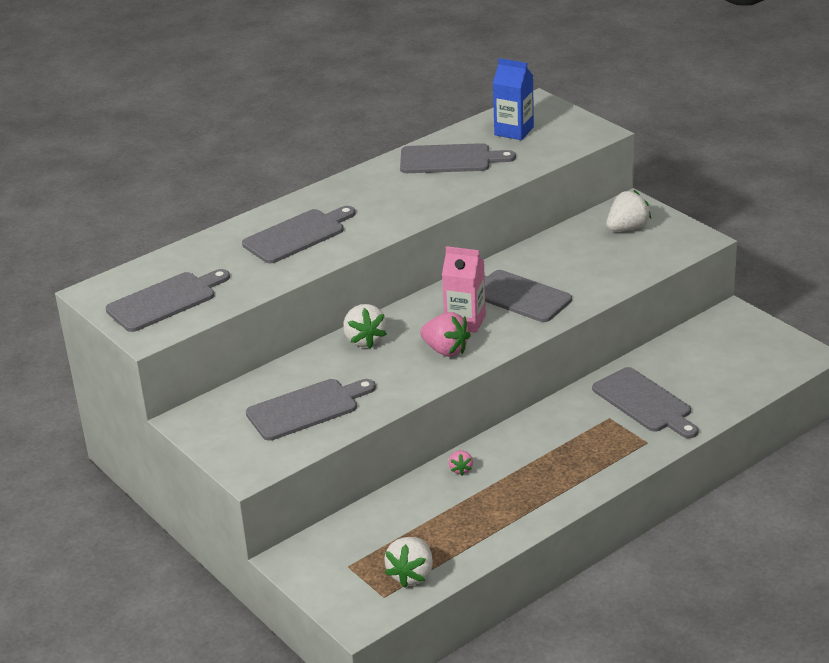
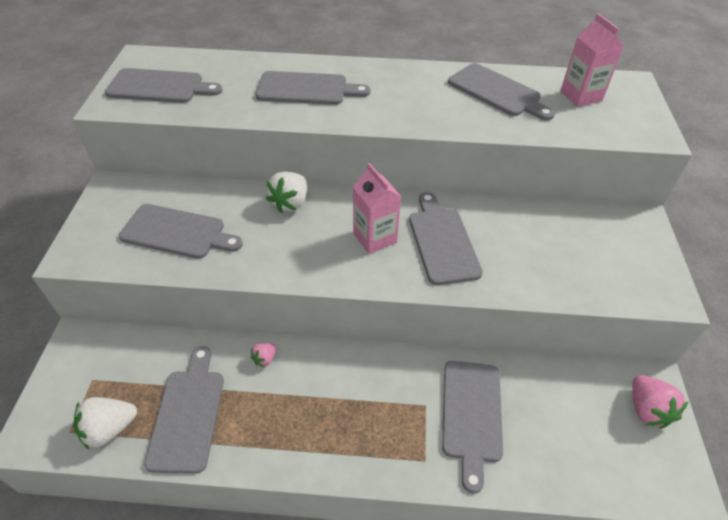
camera: 40 degrees right, 15 degrees up
(445, 350) = (327, 253): pink strawberry -> pink strawberry (647, 409)
(455, 530) = (188, 414): none -> grey cutting board
(514, 131) = (581, 96): blue carton -> pink carton
(627, 228) = (612, 240): white strawberry -> none

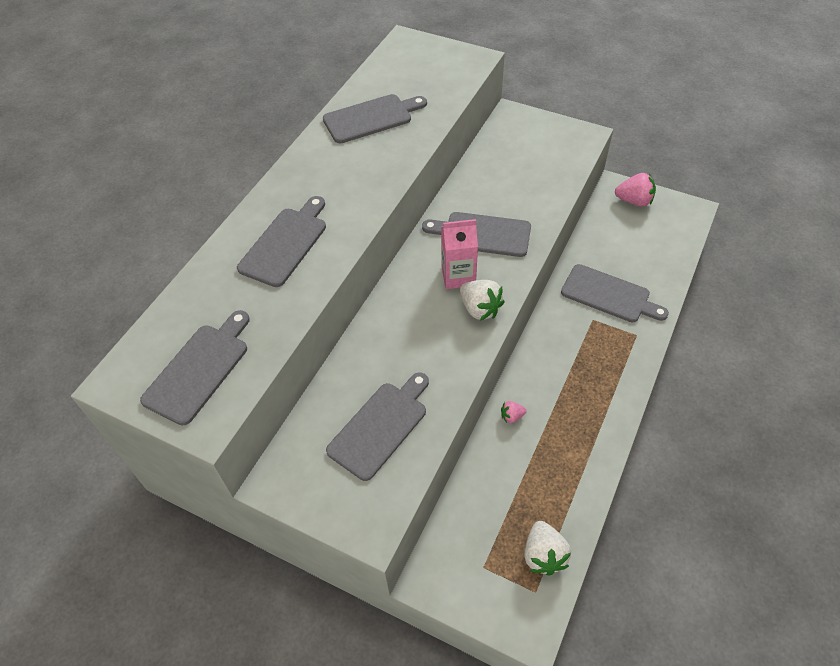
camera: 65 degrees left, 5 degrees up
(188, 414) = (548, 488): grey cutting board -> none
(265, 359) = (512, 416): pink strawberry -> pink strawberry turned 105 degrees clockwise
(290, 203) = (384, 325): white strawberry -> white strawberry (480, 309)
(581, 96) = (406, 74): pink carton -> none

